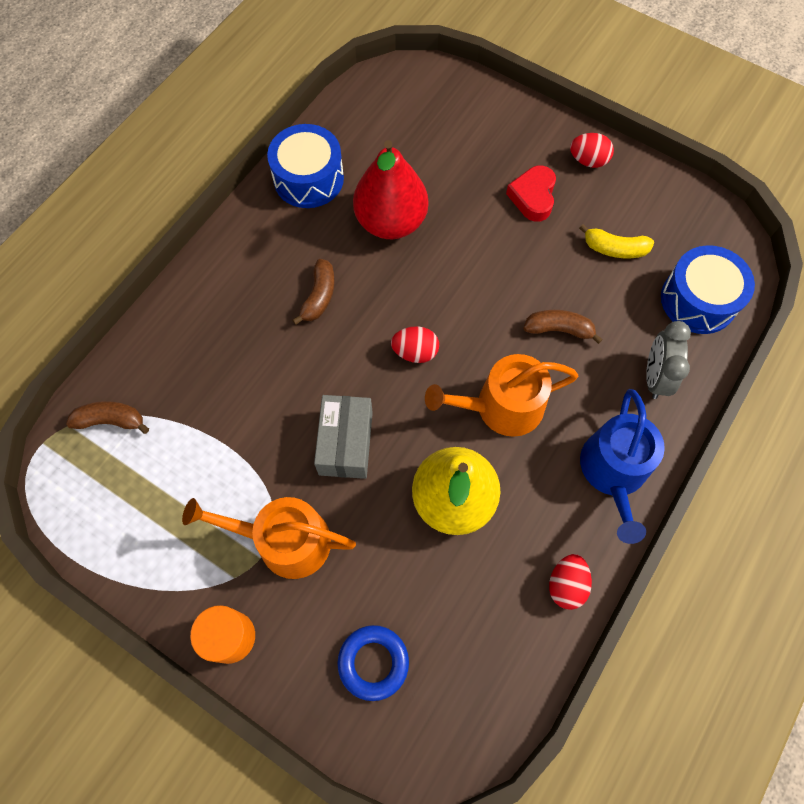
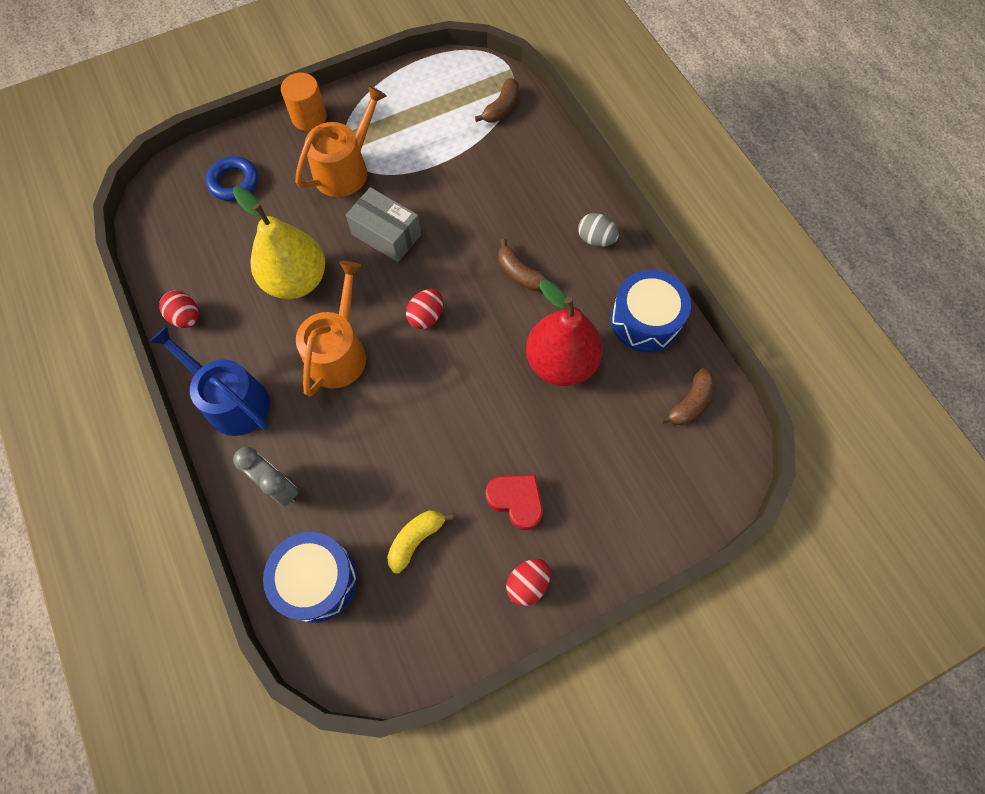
camera: 120 degrees right, 0 degrees up
(242, 252) = (595, 239): none -> grey egg
(559, 329) = (372, 437): brown banana -> brown banana (690, 403)

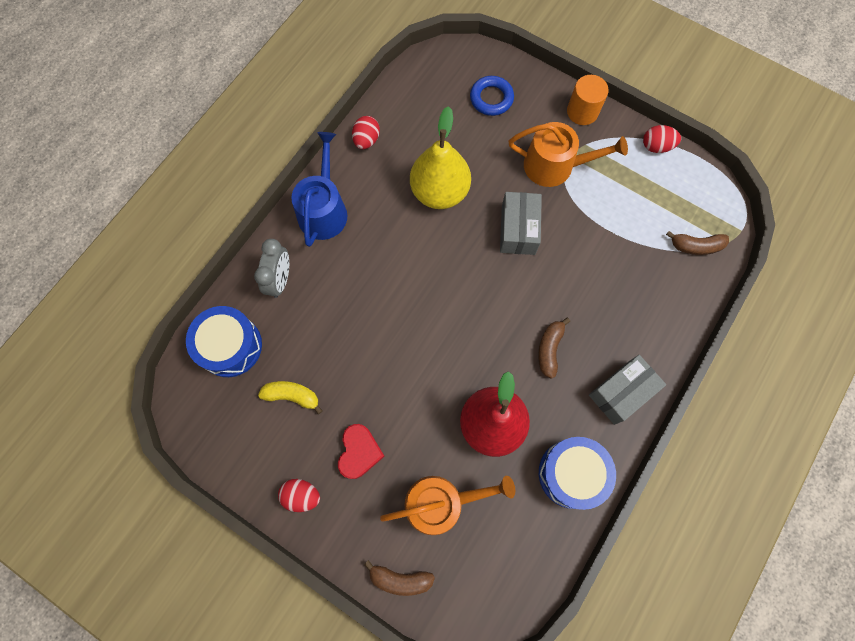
camera: 60 degrees right, 5 degrees up
(339, 352) = (401, 256): orange watering can -> orange watering can (441, 502)
(426, 316) = (468, 300): red egg -> red egg (656, 146)
(595, 239) = (621, 392): grey egg -> grey box
(690, 403) = (519, 549): brown banana -> brown banana (400, 579)

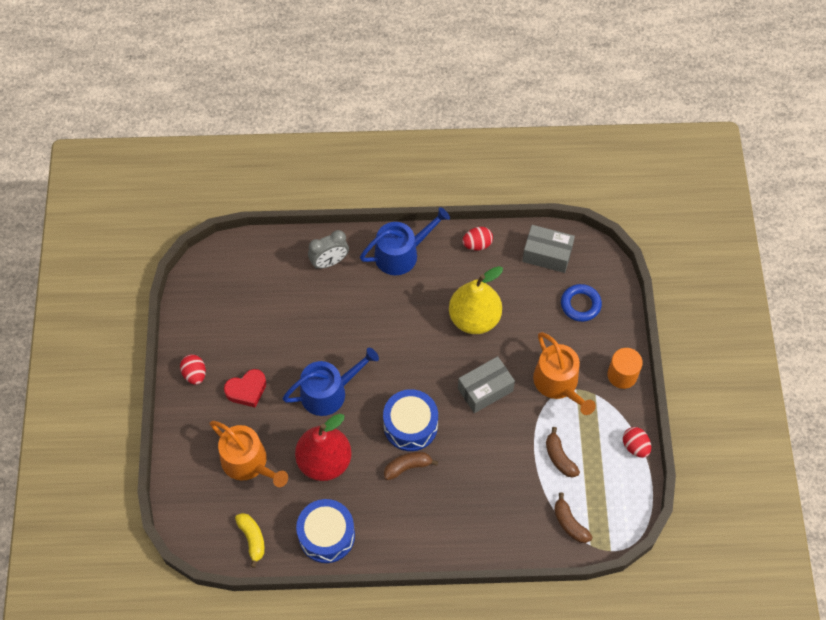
camera: 55 degrees right, 10 degrees down
(230, 346) = (262, 264): blue drum -> blue drum (410, 425)
(292, 396) = (255, 324): yellow banana -> yellow banana (252, 539)
(400, 579) = (182, 468): brown banana -> brown banana (559, 457)
(420, 372) = (329, 392): none -> blue watering can
(621, 392) = (410, 535): grey box -> grey box (547, 255)

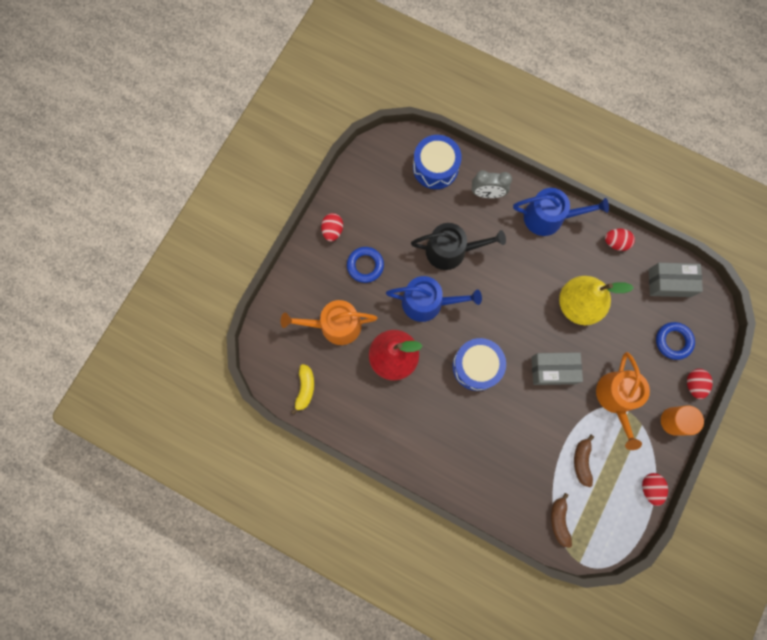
camera: 30 degrees right, 15 degrees up
(247, 390) = (365, 265): red heart -> blue ring
(248, 462) = (335, 325): orange watering can -> orange watering can turned 105 degrees clockwise
(324, 332) = (451, 250): none -> black watering can
(326, 535) = (362, 418): blue drum -> blue drum (435, 167)
(407, 467) = (455, 399): brown banana -> none
(547, 255) = (669, 283): grey box -> grey box turned 45 degrees counterclockwise
(621, 333) = (693, 384): none -> red egg

